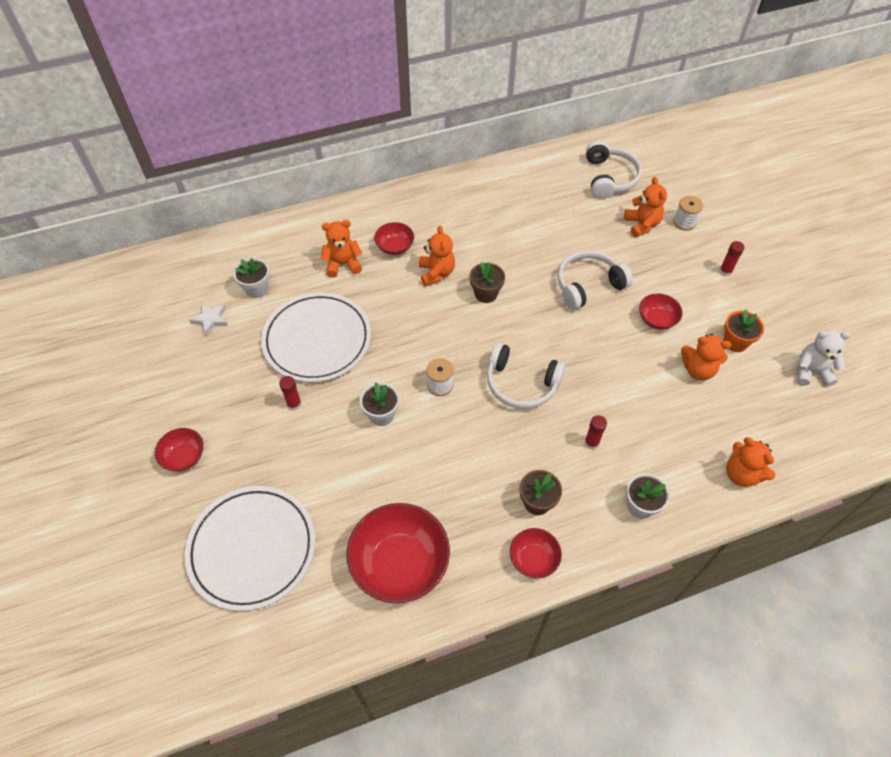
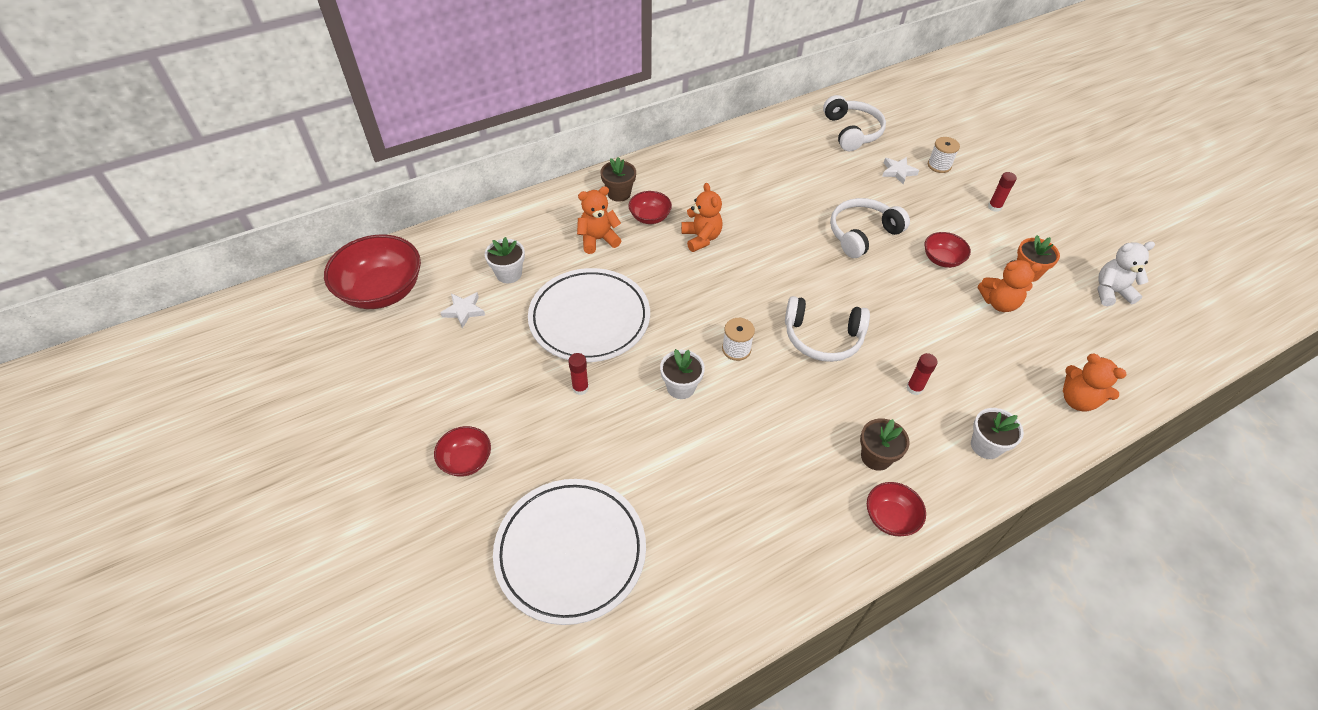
camera: 10 degrees left, 5 degrees down
(400, 563) = (745, 544): red bowl -> red bowl (382, 291)
(486, 294) = (759, 253): brown flower pot -> brown flower pot (619, 193)
(642, 225) = (898, 172): orange teddy bear -> white star

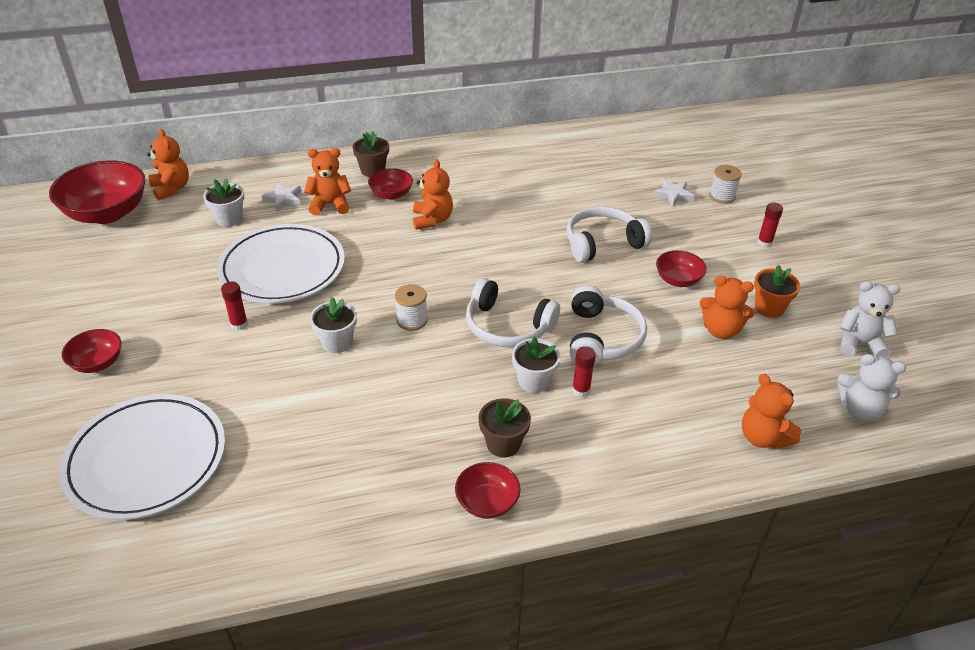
camera: 15 degrees right, 10 degrees down
(432, 250) = (171, 189): none -> orange teddy bear
(464, 311) = (170, 241): white star -> white star (283, 199)
(852, 131) = (643, 153): white headphones -> white headphones (602, 338)
(986, 446) = (631, 459): white flower pot -> white flower pot (534, 381)
(1138, 355) = (860, 409): none -> white teddy bear

